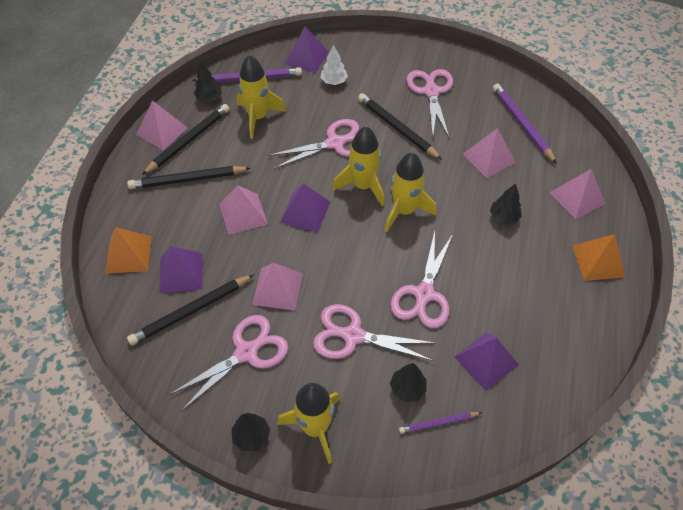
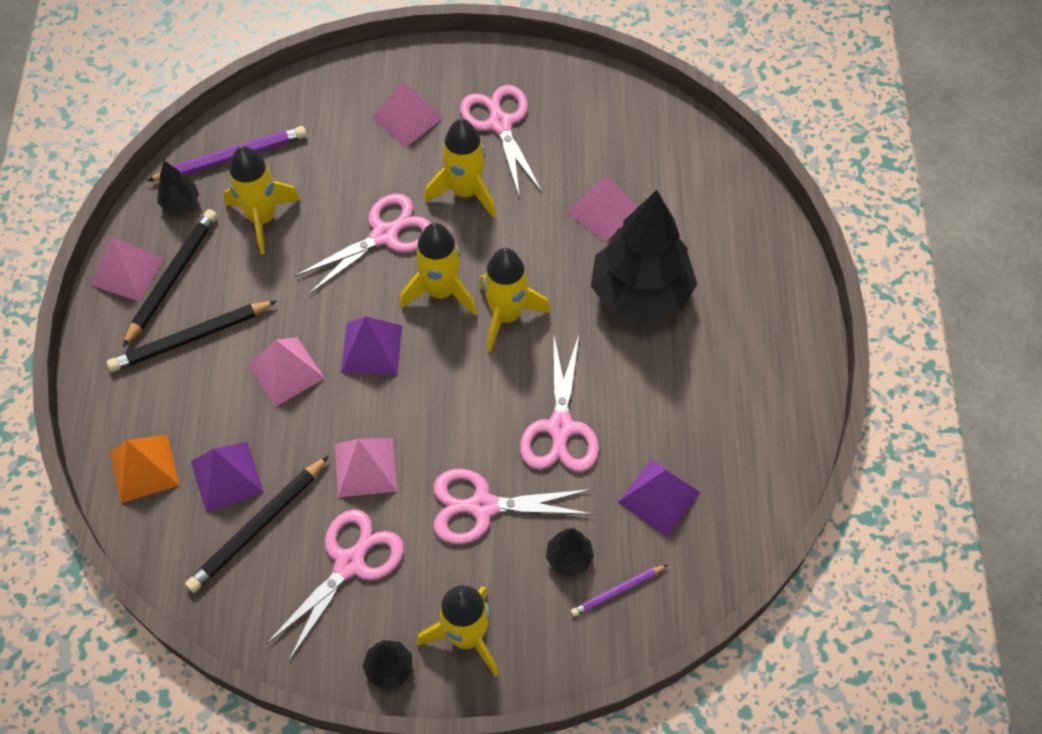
camera: 15 degrees left, 5 degrees up
(306, 58) = (305, 105): purple pyramid -> none
(334, 81) = (356, 137): white tree -> none
(397, 128) = (465, 192): black pencil -> yellow rocket
(504, 217) = (640, 294): black tree -> black tree, size x2.41
(522, 124) = (636, 148): purple pencil -> none
(577, 198) = (731, 244): pink pyramid -> pink pyramid (407, 118)
(598, 261) = (773, 328): orange pyramid -> none

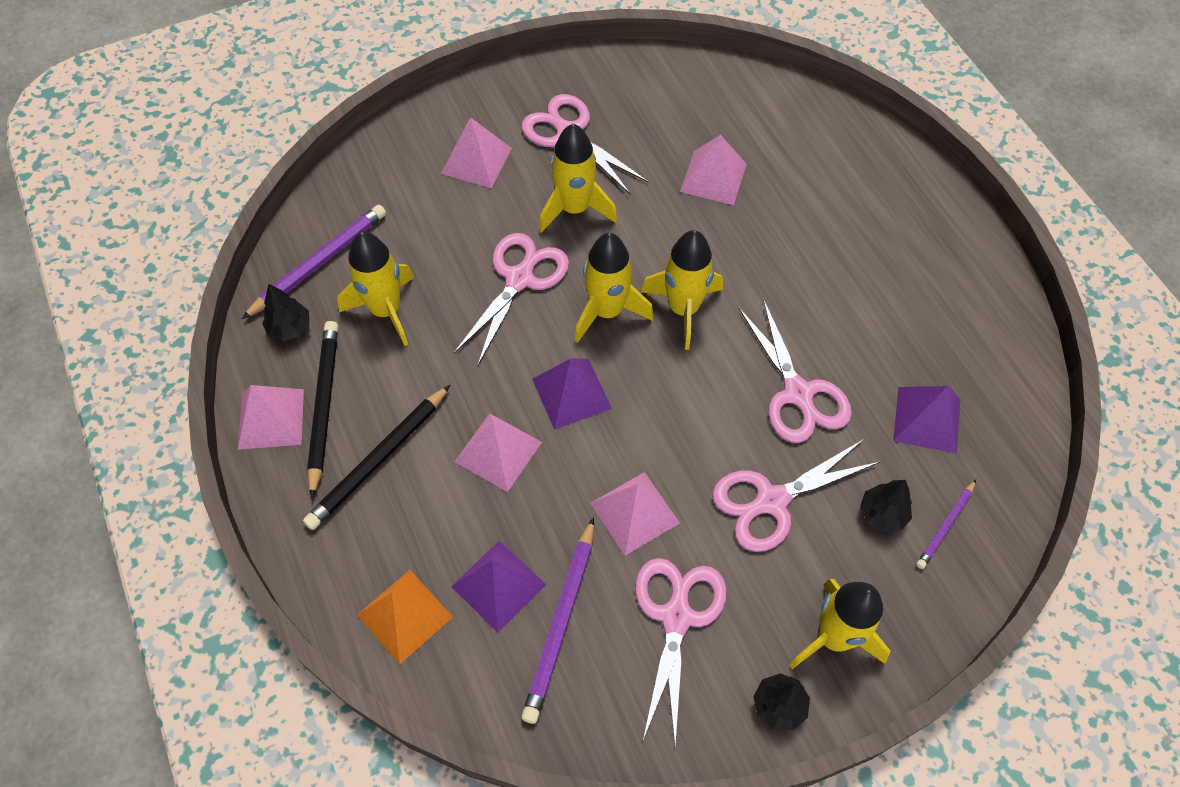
camera: 25 degrees left, 0 degrees up
(258, 527) = (561, 622): black pencil -> purple pencil
(640, 294) = (794, 240): black tree -> none

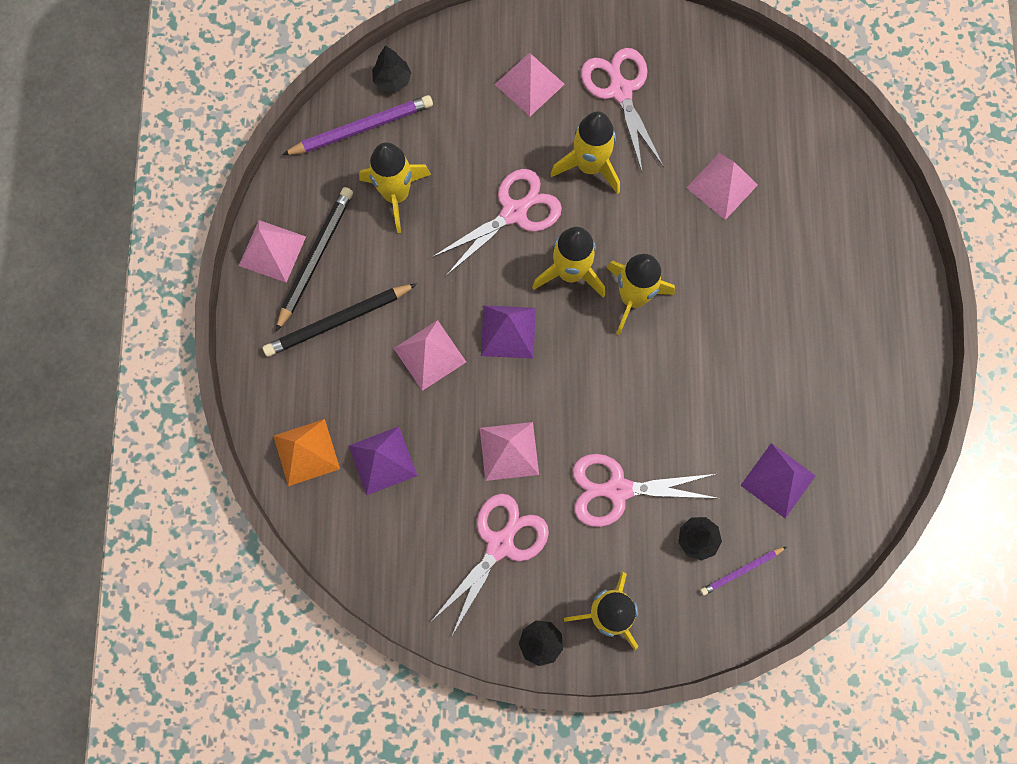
camera: 25 degrees right, 15 degrees up
(290, 328) = (316, 178): black tree -> black tree (392, 80)
(561, 622) = (415, 509): purple pencil -> none
(798, 394) = (686, 412): pink scissors -> none

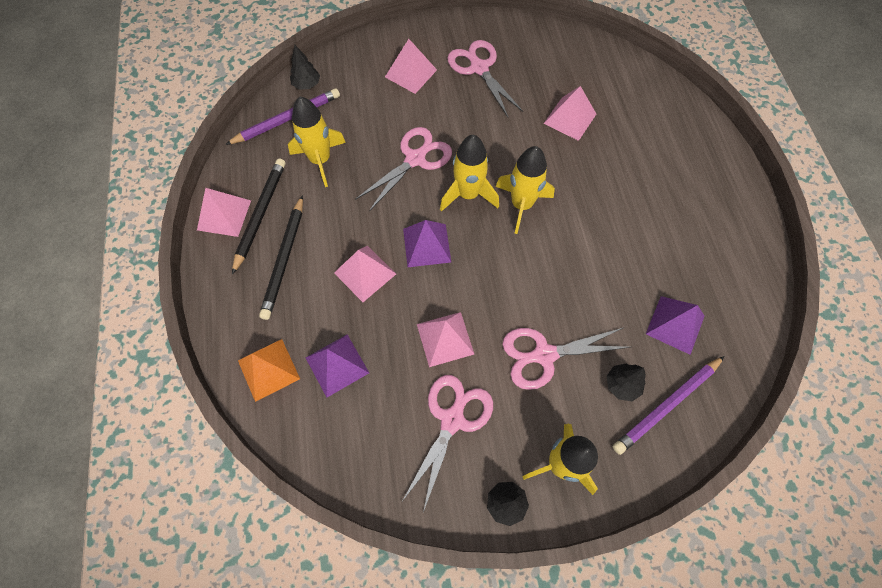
camera: 10 degrees left, 10 degrees down
(338, 321) = (284, 259): black pencil -> black pencil turned 45 degrees counterclockwise
(589, 166) = (467, 119): yellow rocket -> none
(741, 571) = (666, 405): purple pencil -> purple pencil, size x1.77

